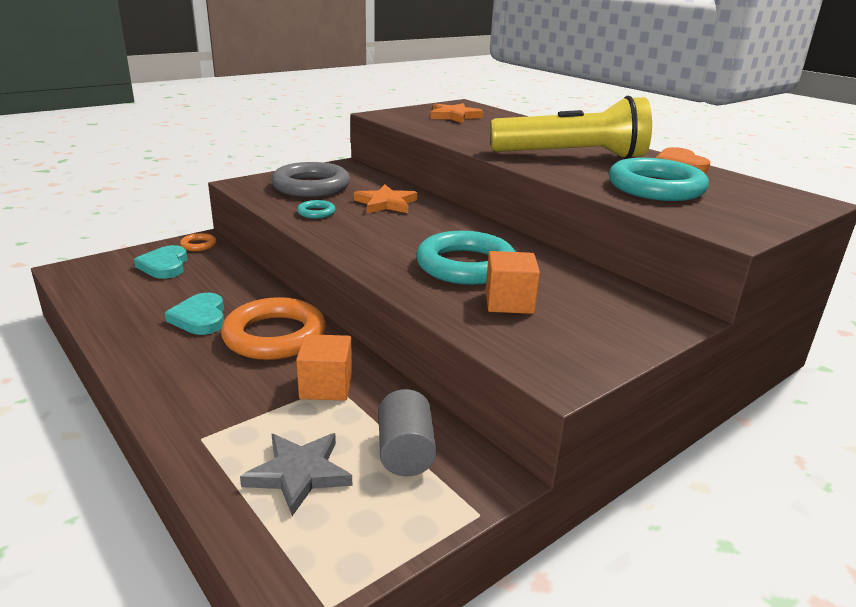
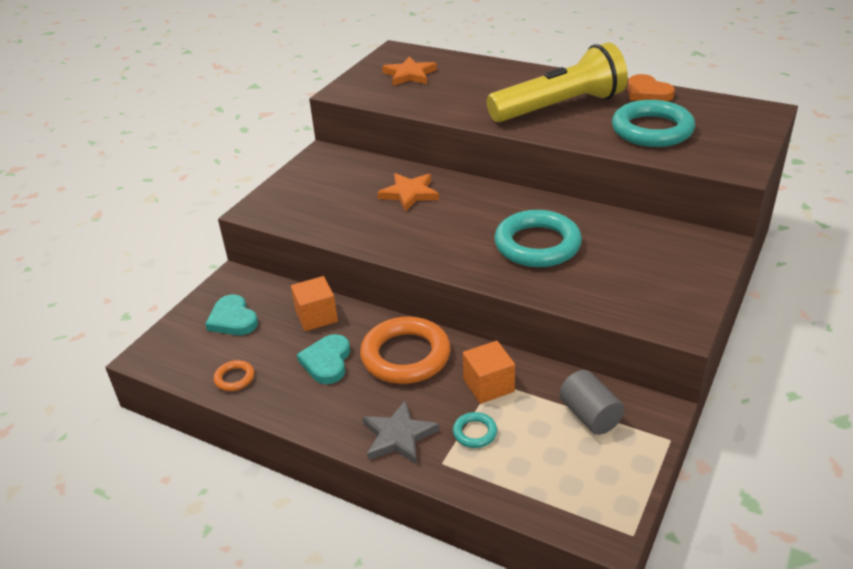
camera: 20 degrees left, 10 degrees up
(198, 245) = (237, 285): orange ring -> orange ring (234, 378)
(200, 318) = (327, 362): turquoise heart -> turquoise heart turned 45 degrees clockwise
(299, 474) = (536, 460): grey star -> grey star (398, 436)
(311, 186) = (322, 193): grey ring -> none
(316, 212) = (362, 225): turquoise ring -> turquoise ring (475, 432)
(509, 302) = (599, 271): orange cube -> orange cube (316, 316)

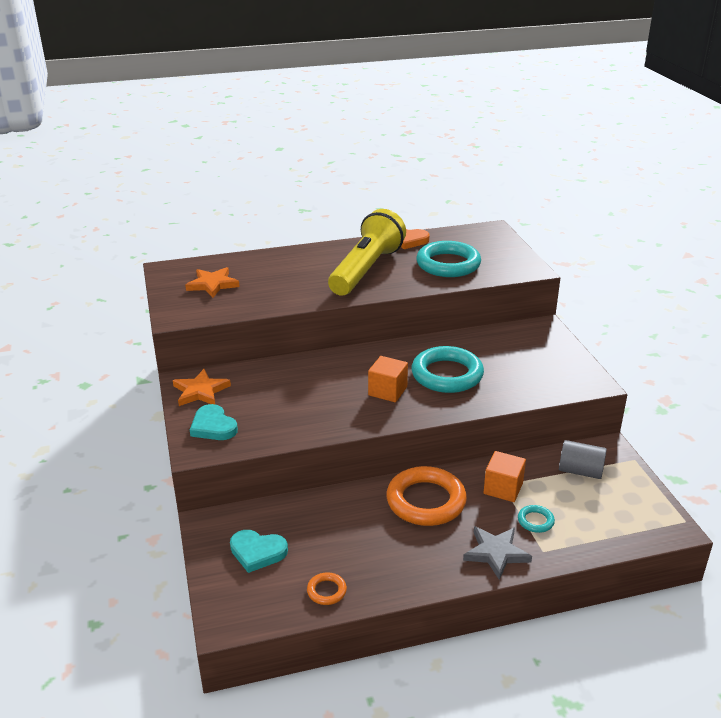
camera: 45 degrees left, 5 degrees down
(316, 316) = (322, 512): orange cube -> orange cube (387, 391)
(327, 362) = (378, 537): turquoise heart -> turquoise heart (213, 426)
(409, 194) = (307, 380): orange star -> orange star (200, 391)

